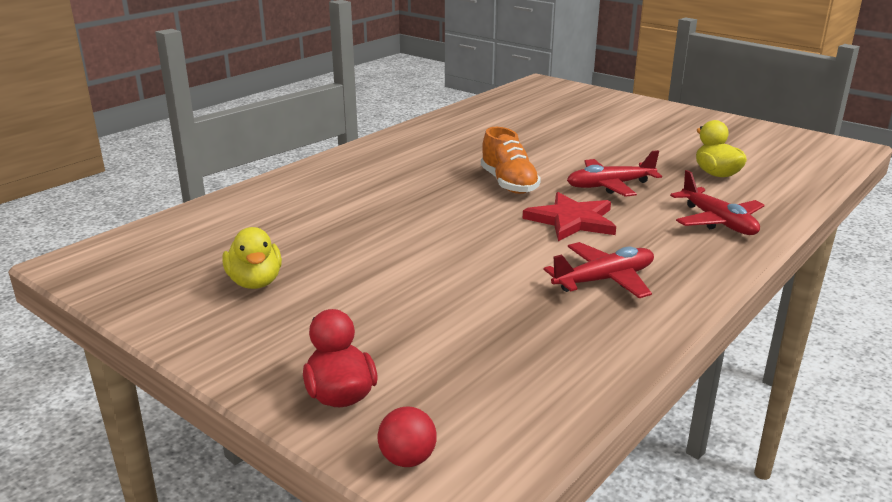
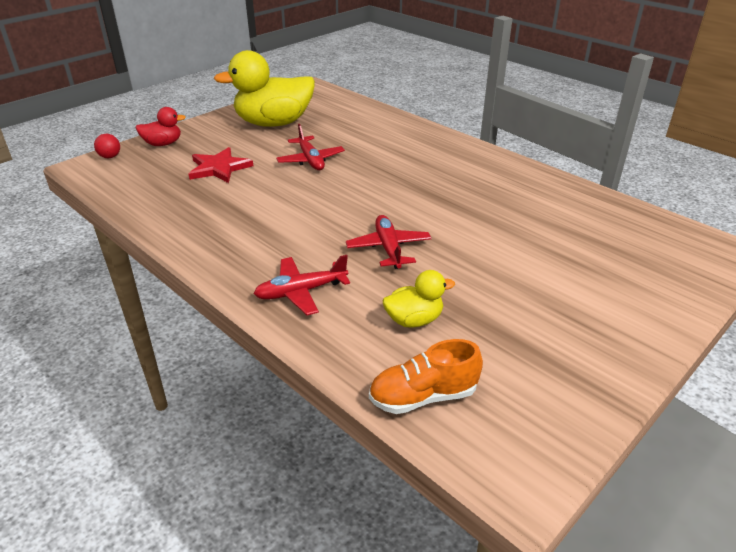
camera: 95 degrees right, 10 degrees up
(255, 282) = (274, 123): yellow duck -> yellow duck, size x2.07
(508, 184) = (398, 201): orange shoe -> orange shoe (423, 396)
(572, 220) = (323, 221): red star -> red star (219, 168)
(604, 280) = (228, 221): red plane -> red plane (310, 160)

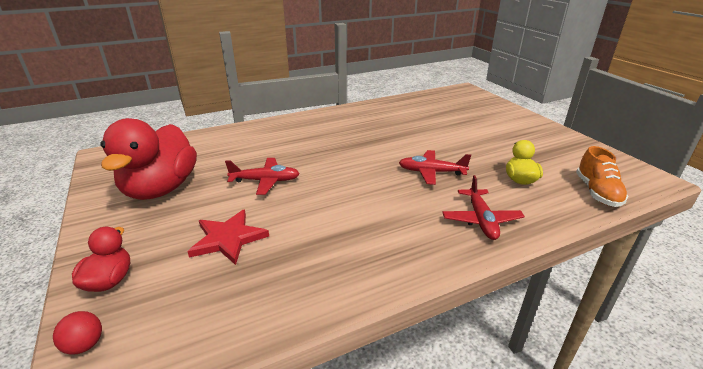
camera: 70 degrees left, 5 degrees down
(274, 123) = (161, 189): yellow duck -> red duck

